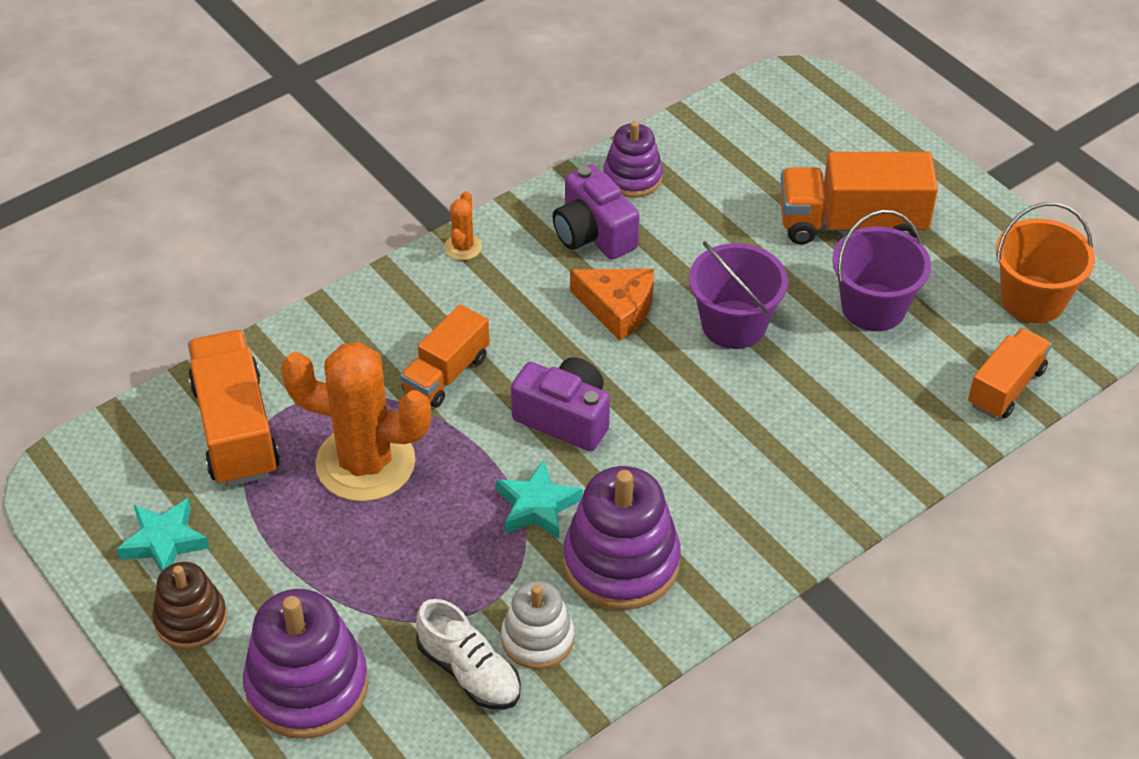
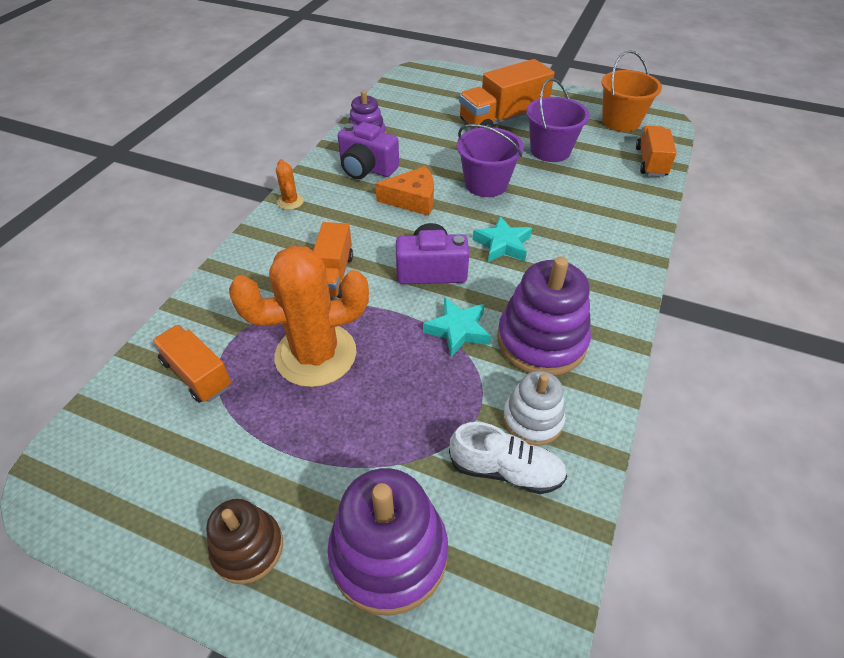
camera: 30 degrees left, 0 degrees up
(164, 542) = (184, 490): turquoise star -> turquoise star (502, 244)
(235, 429) = (197, 374): orange truck -> orange truck, size x0.63

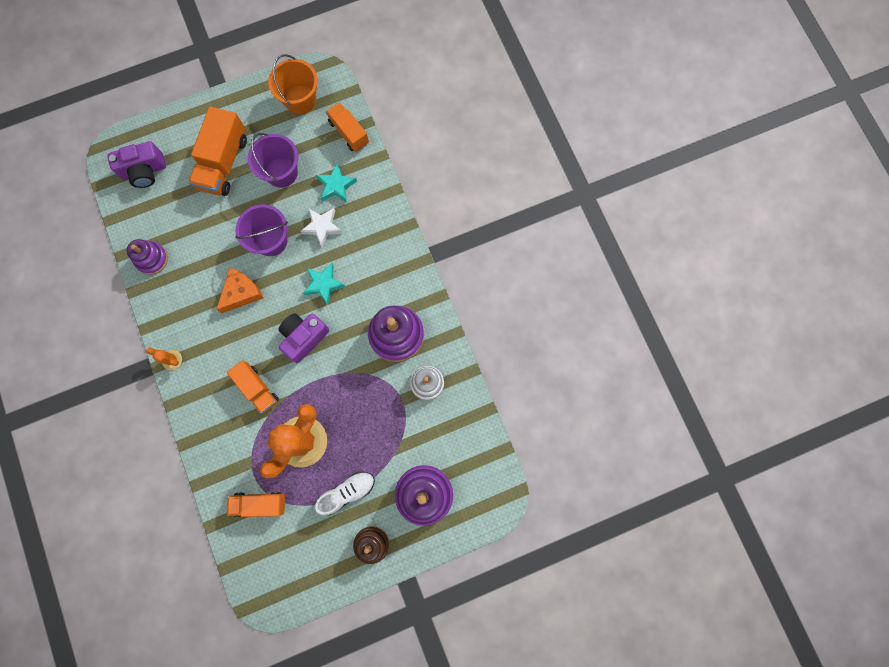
camera: 45 degrees left, 30 degrees up
(366, 168) = (186, 290): purple camera -> purple camera (144, 171)
(458, 330) = (353, 364): turquoise star -> turquoise star (336, 186)
(506, 470) = (436, 418): white shoe -> white shoe (347, 492)
(550, 205) = (322, 227): none -> white star

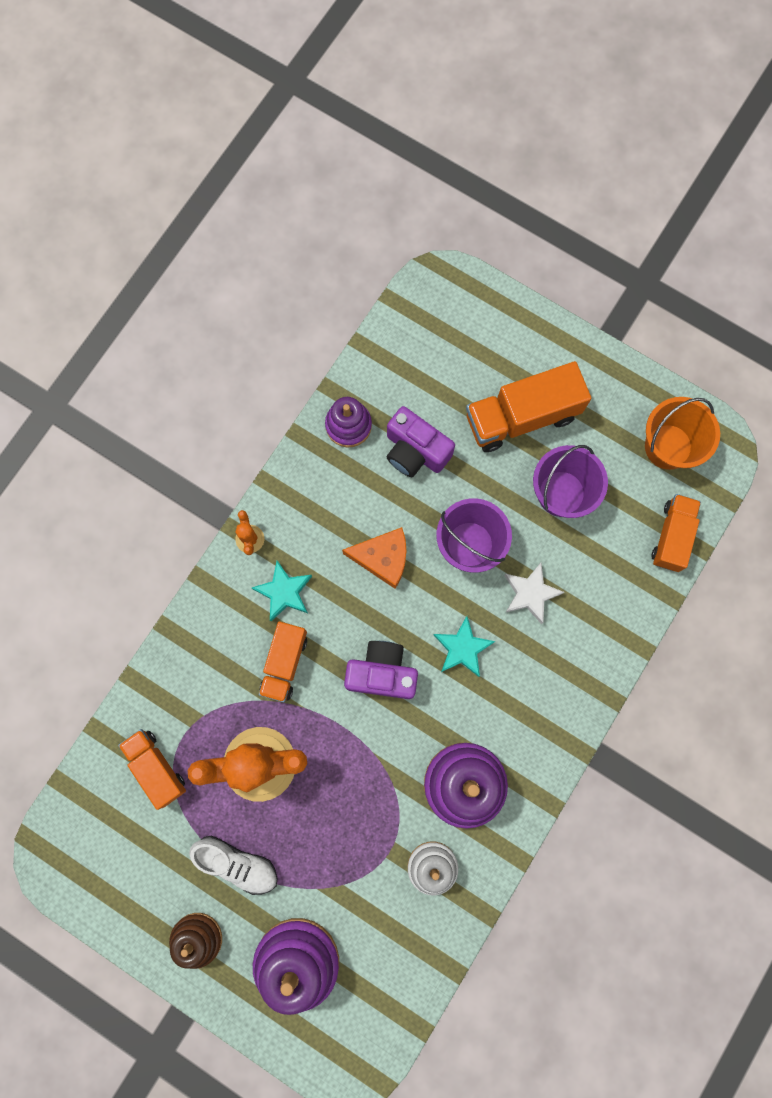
camera: 55 degrees right, 0 degrees up
(144, 171) = (444, 336): purple camera -> purple camera (415, 451)
(336, 186) = (593, 571): turquoise star -> turquoise star (284, 592)

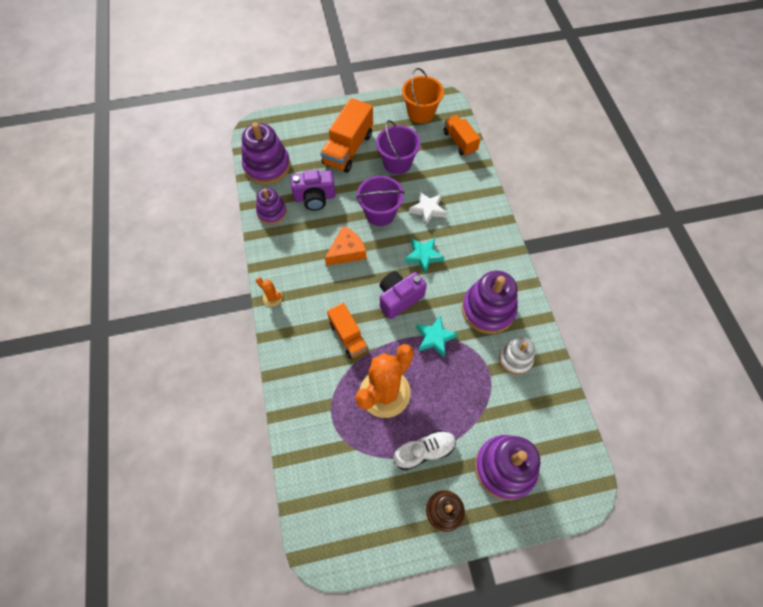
camera: 45 degrees left, 15 degrees down
(156, 767) = (333, 447): orange truck -> none
(284, 592) = (314, 306): turquoise star -> turquoise star (435, 338)
(402, 353) = (267, 166): none -> purple stacking toy

